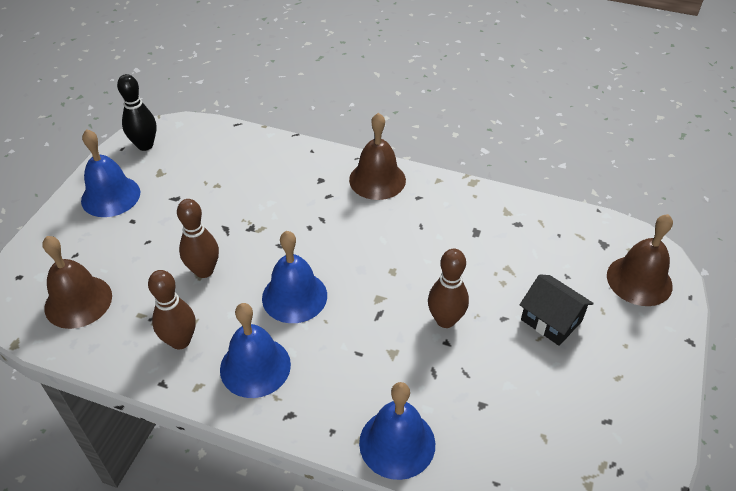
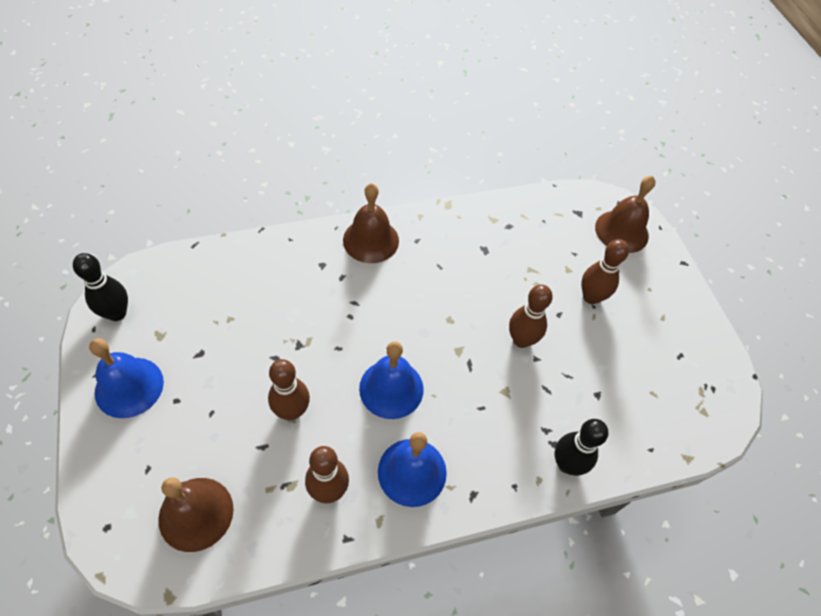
camera: 40 degrees left, 10 degrees up
(397, 443) = (567, 464): blue bell -> black bowling pin
(551, 320) = (591, 297): black house -> brown bowling pin

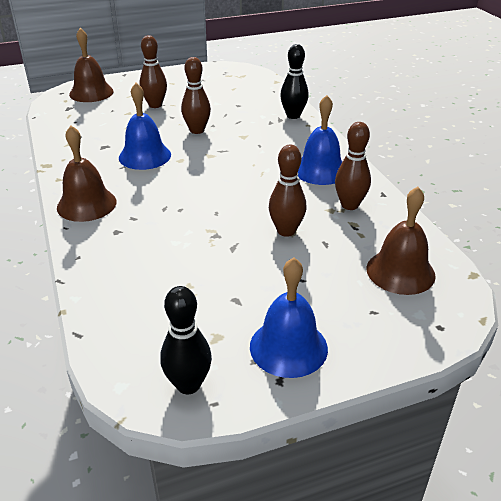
camera: 90 degrees left, 20 degrees down
(391, 388) = (252, 183): blue bell -> blue bell (145, 156)

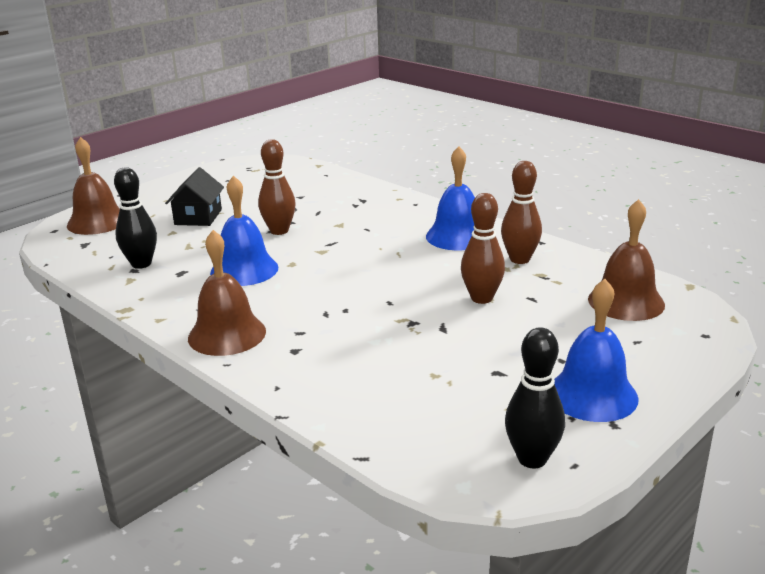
camera: 25 degrees left, 10 degrees down
(155, 105) = (198, 217): brown bowling pin -> black house
(293, 115) = (374, 193): black bowling pin -> black bowling pin (141, 264)

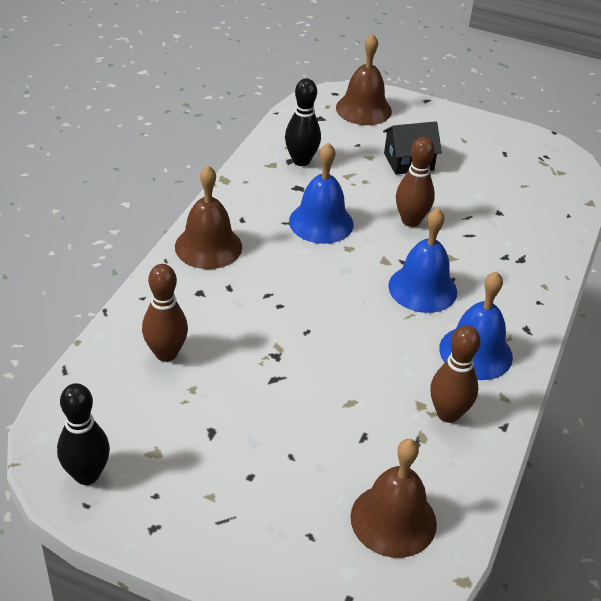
camera: 65 degrees right, 15 degrees up
(481, 298) = (344, 397): brown bowling pin -> brown bowling pin (166, 353)
(592, 394) = (196, 507): blue bell -> blue bell (422, 288)

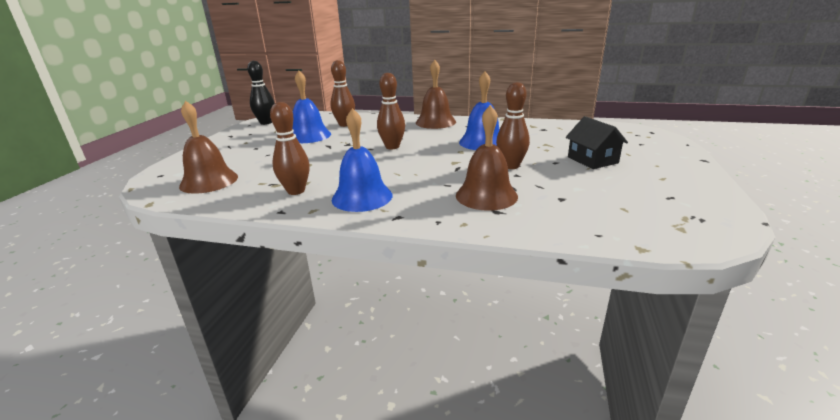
camera: 85 degrees right, 15 degrees down
(301, 161) = (547, 131): black bowling pin -> none
(308, 308) = (392, 147): none -> brown bowling pin
(363, 109) = (645, 141): brown bell -> brown bell (486, 195)
(422, 288) = (429, 175): blue bell -> blue bell (309, 136)

